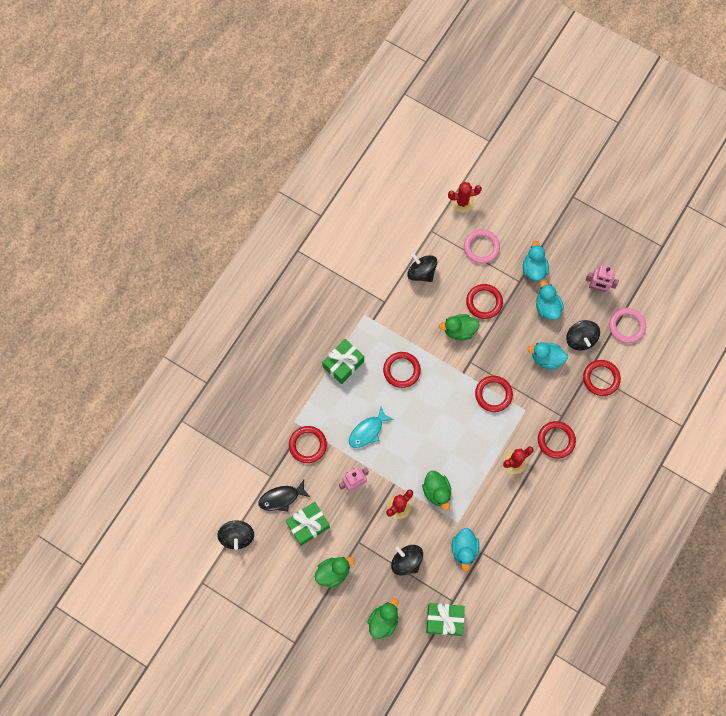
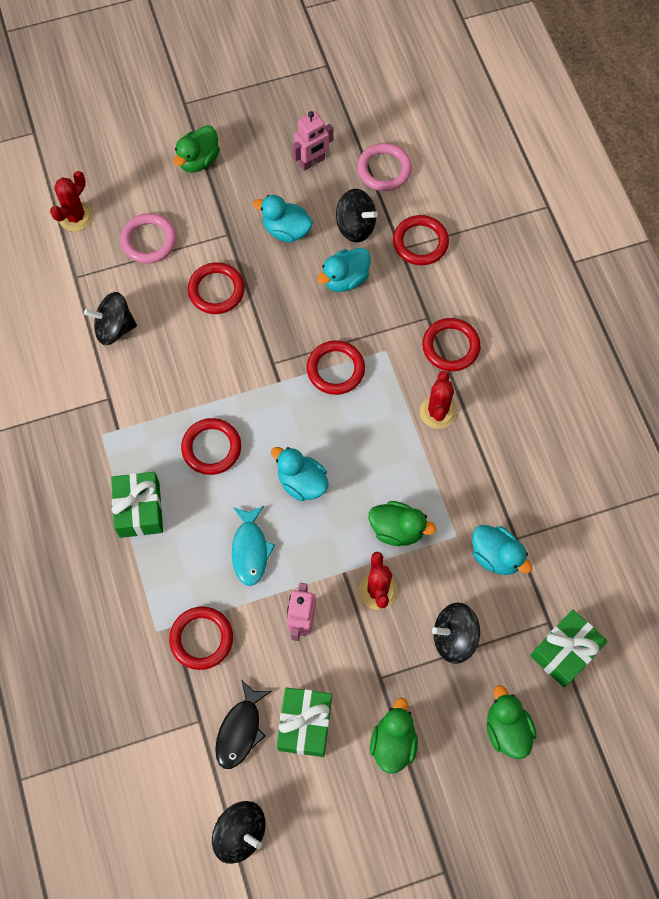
camera: 50 degrees left, 5 degrees down
(459, 330) = (224, 344): green duck -> green duck (198, 160)
(534, 269) = (228, 207): turquoise duck -> turquoise duck (302, 482)

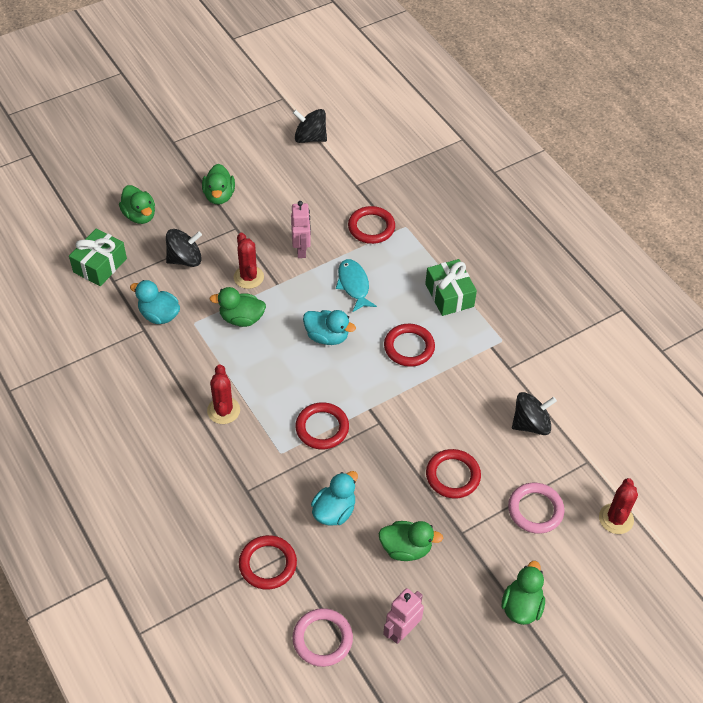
camera: 165 degrees right, 15 degrees down
(240, 730) = (326, 185): black fish -> none
(286, 230) = (406, 548): turquoise duck -> green duck
(305, 724) = (283, 195): green gift -> none
(355, 226) = (337, 567): black spinning top -> none
(450, 346) = (220, 468): red ring -> none

